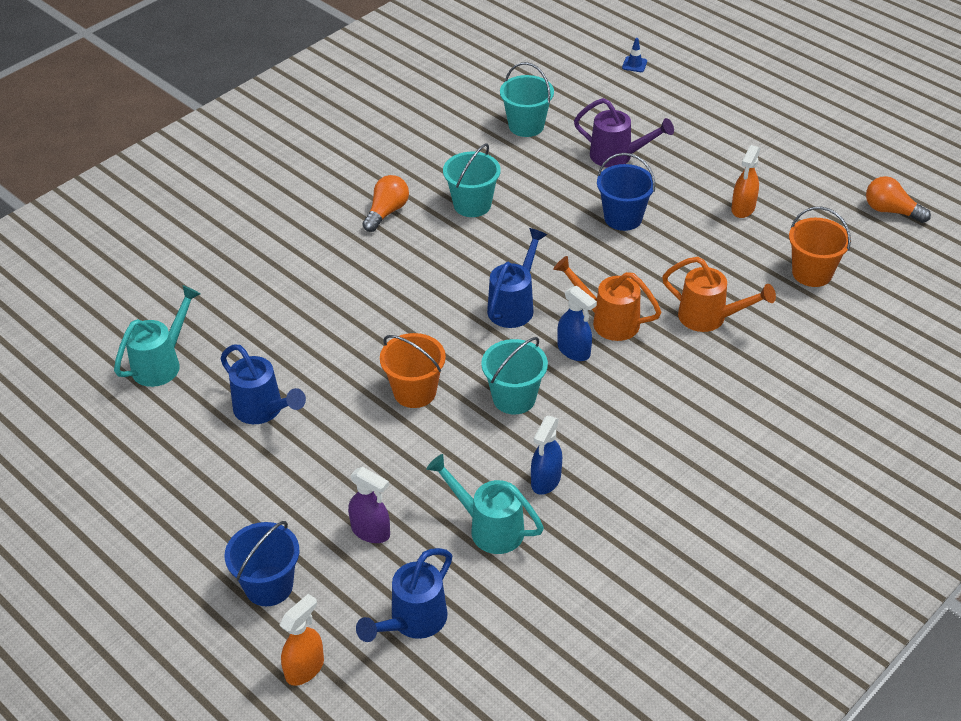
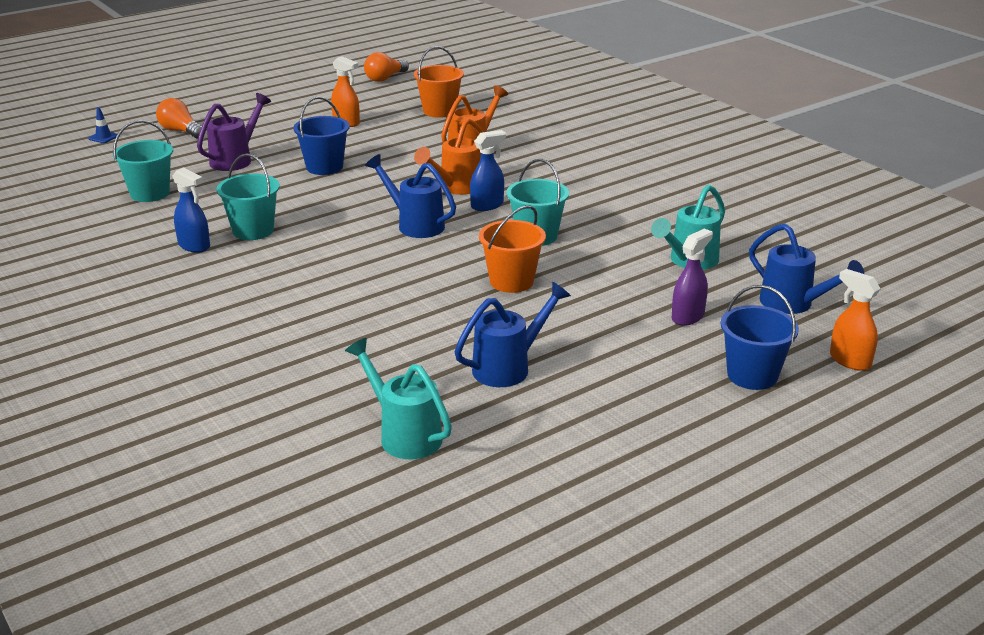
camera: 80 degrees left, 15 degrees down
(386, 212) = (229, 276): orange light bulb -> orange light bulb (180, 131)
(545, 481) = (639, 232): blue spray bottle -> blue spray bottle (194, 246)

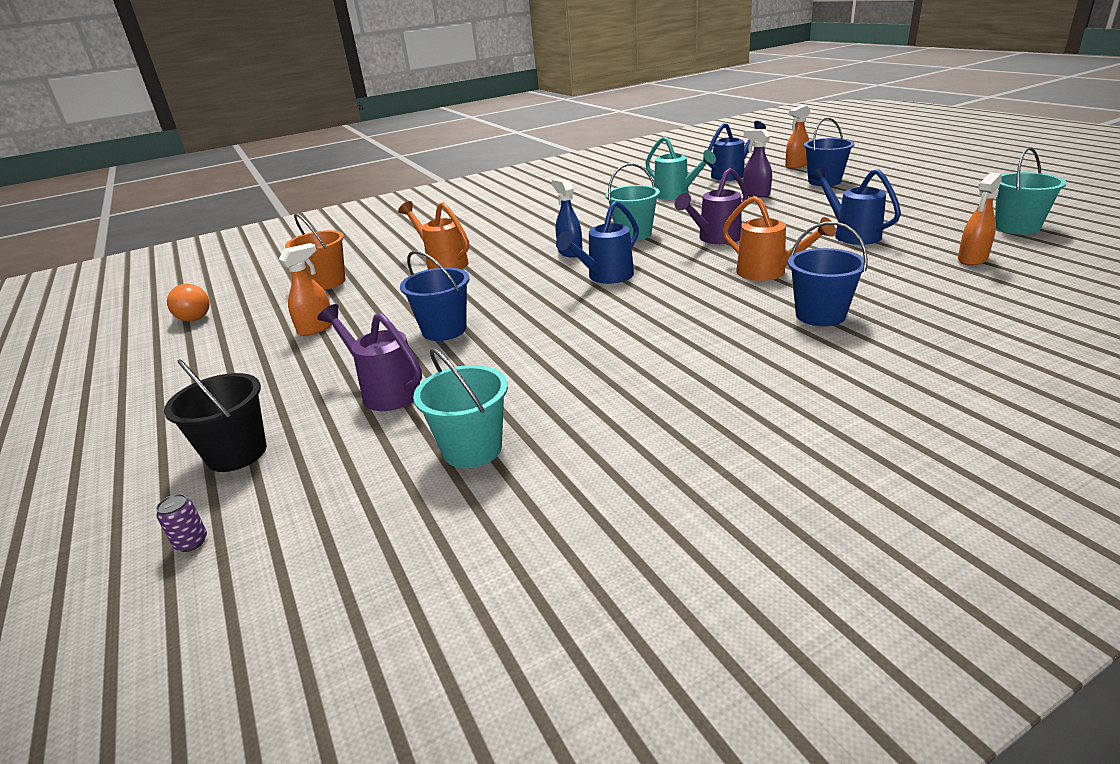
camera: 80 degrees left, 0 degrees up
(103, 137) = (191, 542): blue traffic cone -> purple can
(180, 131) = (237, 453): orange light bulb -> black bucket
(194, 246) = (649, 389): blue spray bottle -> none
(253, 230) = (609, 356): turquoise bucket -> turquoise bucket (1017, 227)
(290, 324) = (820, 315): none -> blue bucket
(404, 435) = (972, 259): turquoise watering can -> orange spray bottle
(456, 188) = (527, 265): orange watering can -> orange watering can (768, 273)
(511, 281) = (715, 239): orange bucket -> purple watering can

